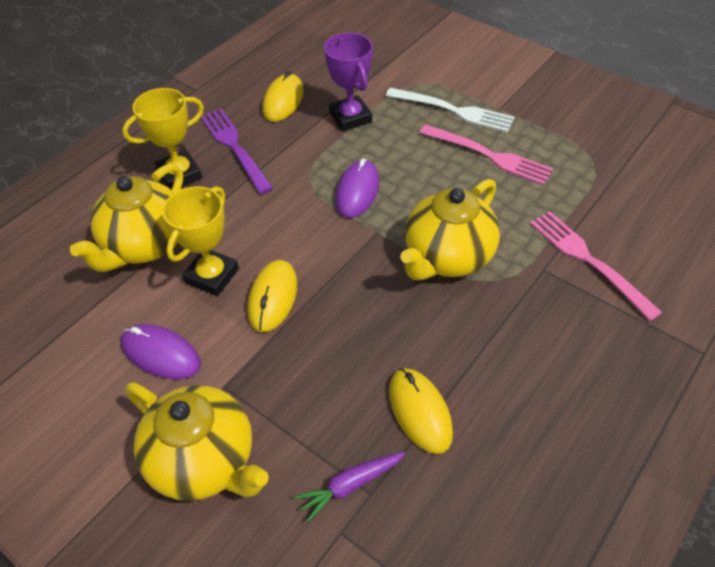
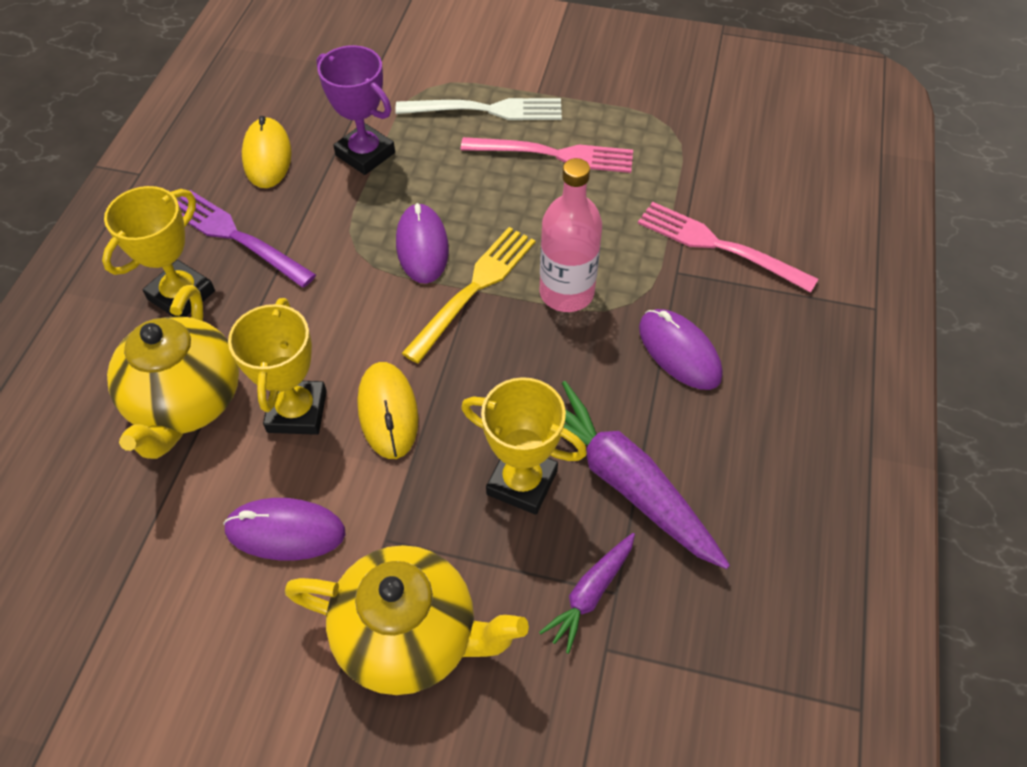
camera: 25 degrees left, 5 degrees up
(342, 383) = (522, 482): none -> yellow trophy
(379, 232) = (474, 288): none -> yellow fork
(420, 411) = (624, 481): yellow mouse -> purple carrot
(447, 257) = (566, 293): yellow teapot -> pink bottle
(514, 330) = (679, 352): none -> purple mouse

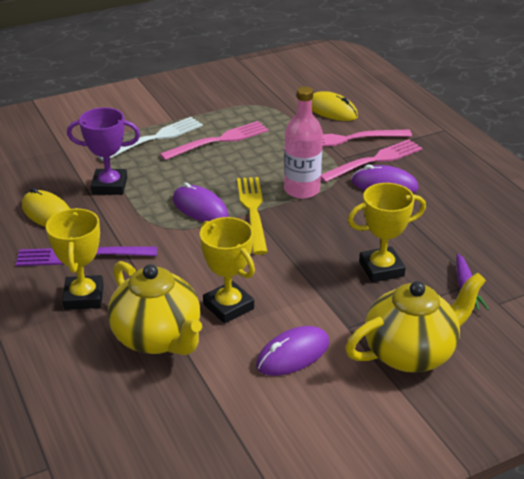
camera: 40 degrees left, 20 degrees down
(388, 412) = (278, 280): yellow mouse -> yellow mouse (331, 110)
(624, 481) = (425, 243): purple carrot -> none
(713, 302) = (374, 160): none -> pink fork

